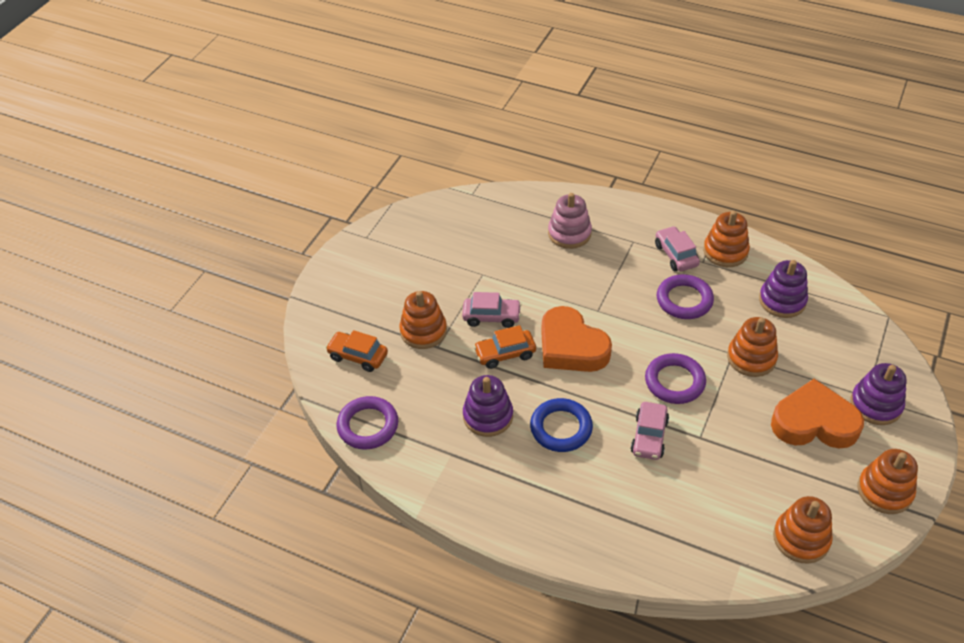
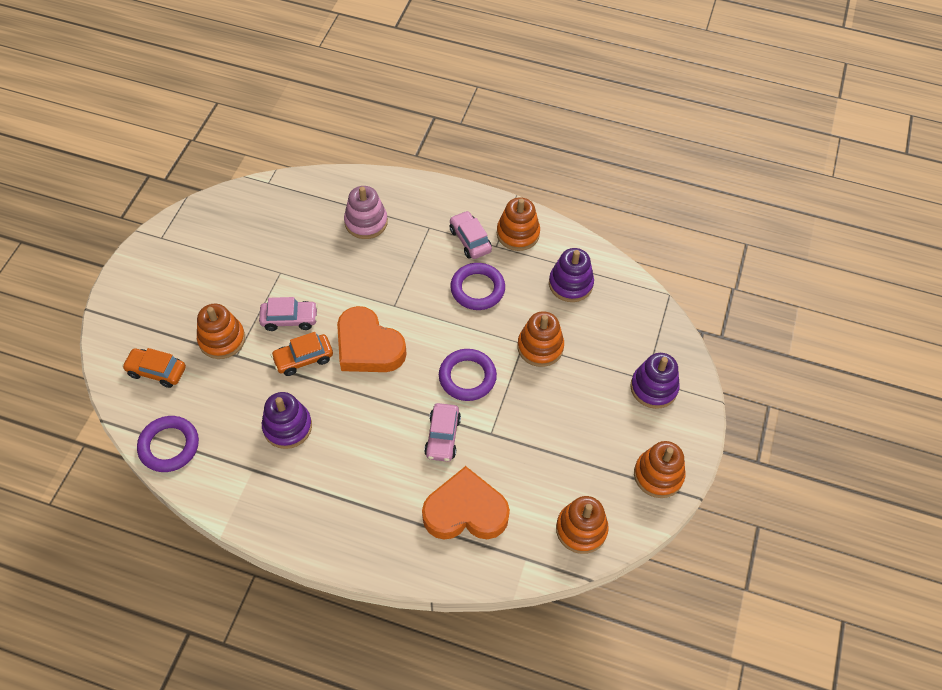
camera: 10 degrees left, 10 degrees up
(561, 428) = (358, 434): blue ring -> none
(814, 422) = (596, 410): orange heart -> orange heart (465, 511)

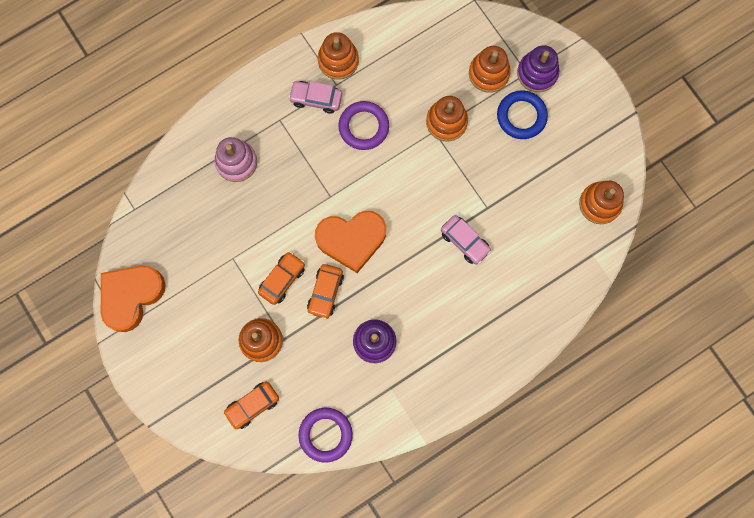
camera: 50 degrees left, 20 degrees up
(290, 319) = (282, 279): pink car -> orange car
(465, 511) = (531, 268): orange heart -> orange heart (131, 296)
(467, 377) = (431, 190): purple ring -> none
(570, 284) = (412, 59): purple stacking toy -> none
(601, 402) = (521, 116): none -> blue ring
(658, 475) = (600, 124): orange stacking toy -> orange stacking toy (489, 73)

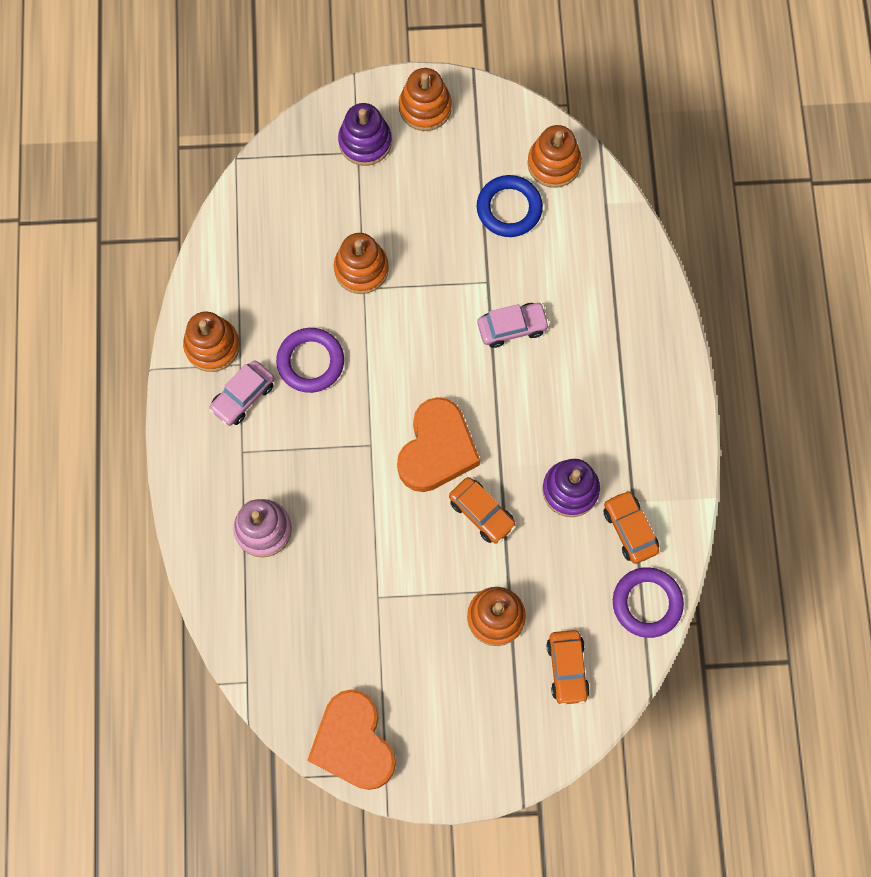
camera: 60 degrees left, 5 degrees down
(282, 279) = (437, 553): orange car -> orange car (630, 529)
(489, 73) = (333, 192): orange stacking toy -> orange stacking toy (425, 107)
(521, 116) = (404, 186): blue ring -> blue ring (509, 208)

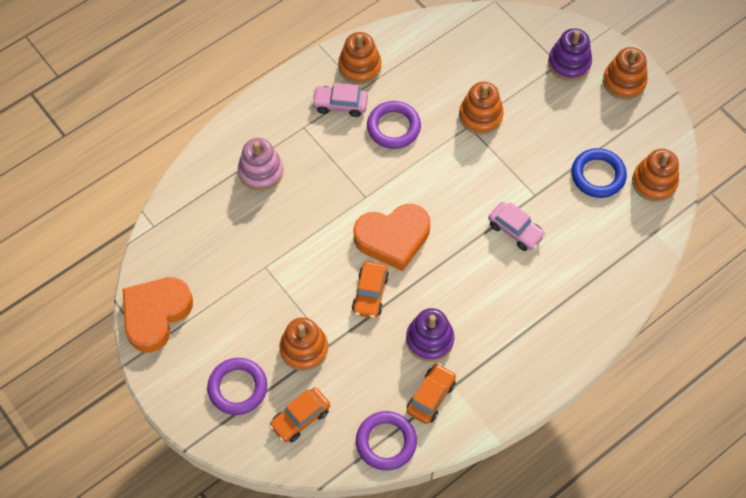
camera: 55 degrees right, 10 degrees down
(493, 710) = (237, 388): none -> purple ring

